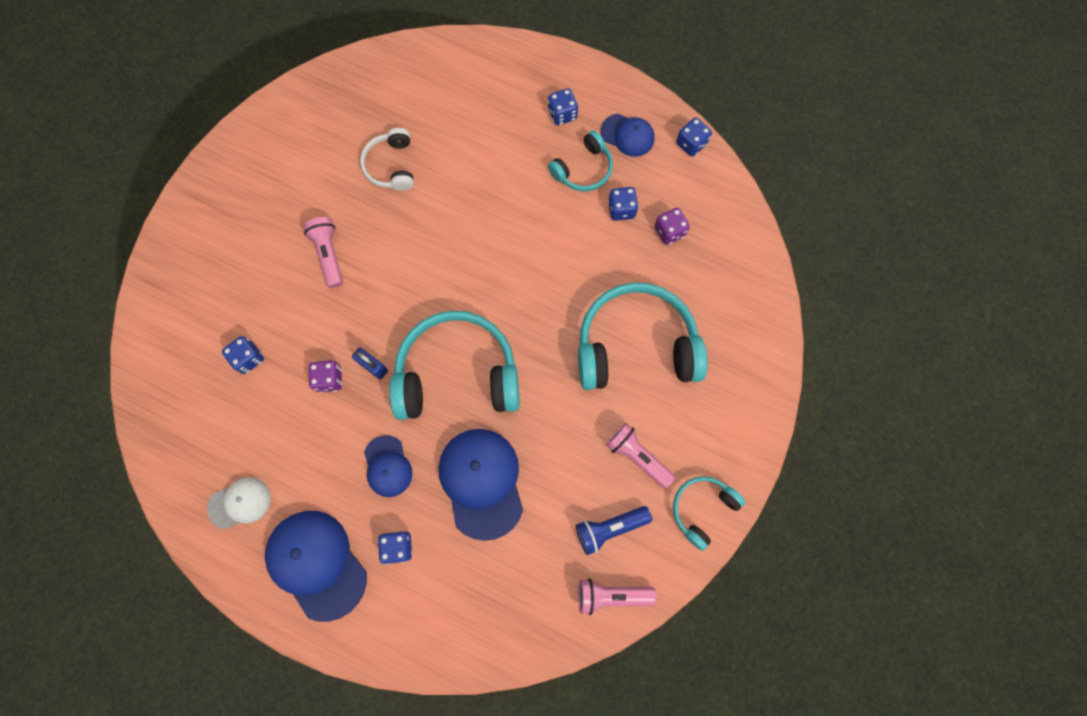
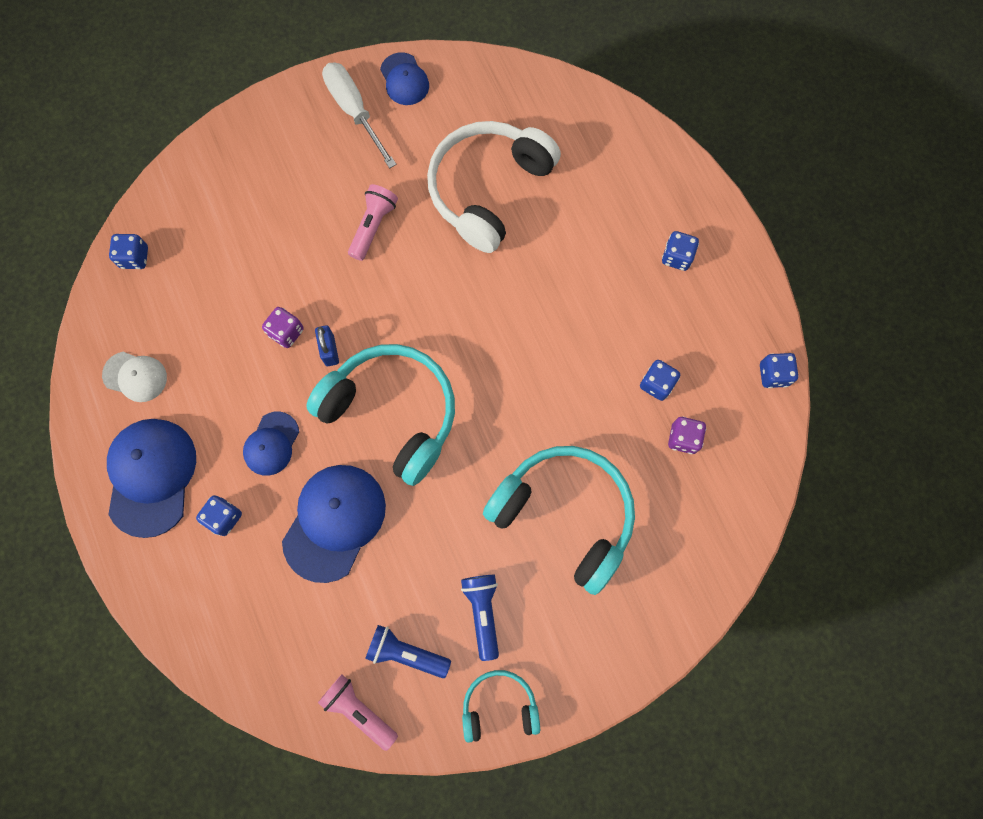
camera: 40 degrees right, 0 degrees up
(242, 183) = (354, 111): none -> white screwdriver
(248, 358) = (238, 263): blue dice -> blue dice (134, 257)
(391, 166) = (488, 189): white headphones -> white headphones, size x1.91
(583, 169) = (653, 321): turquoise headphones -> none
(627, 135) = (720, 321): blue cap -> blue cap (404, 79)
(637, 456) = (483, 612): pink flashlight -> blue flashlight

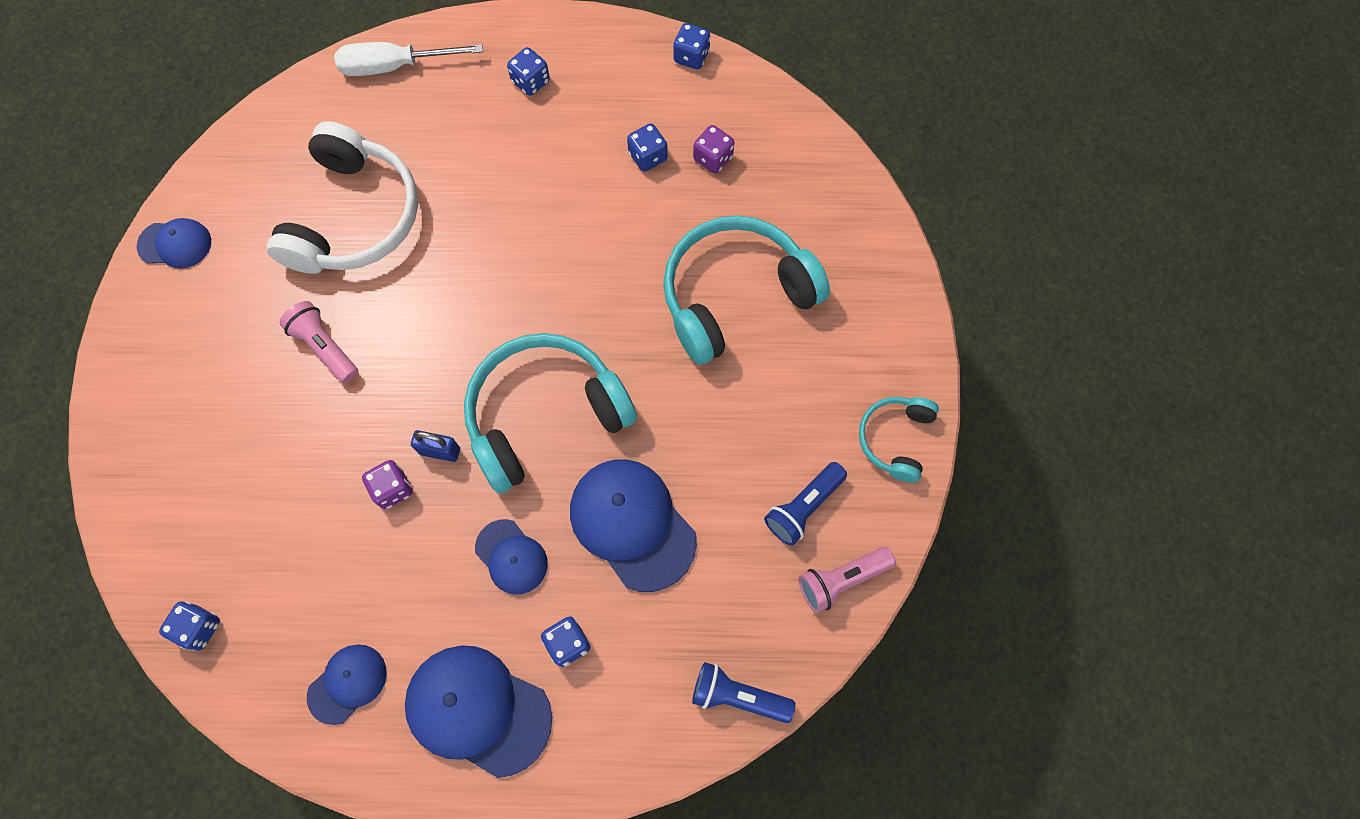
camera: 65 degrees left, 5 degrees down
(135, 376) = (347, 683): white cap -> blue cap
(354, 111) = (178, 310): white screwdriver -> white screwdriver (395, 66)
(483, 612) = (796, 414): blue flashlight -> blue flashlight (738, 696)
(488, 189) = (355, 217): white headphones -> white headphones turned 135 degrees counterclockwise

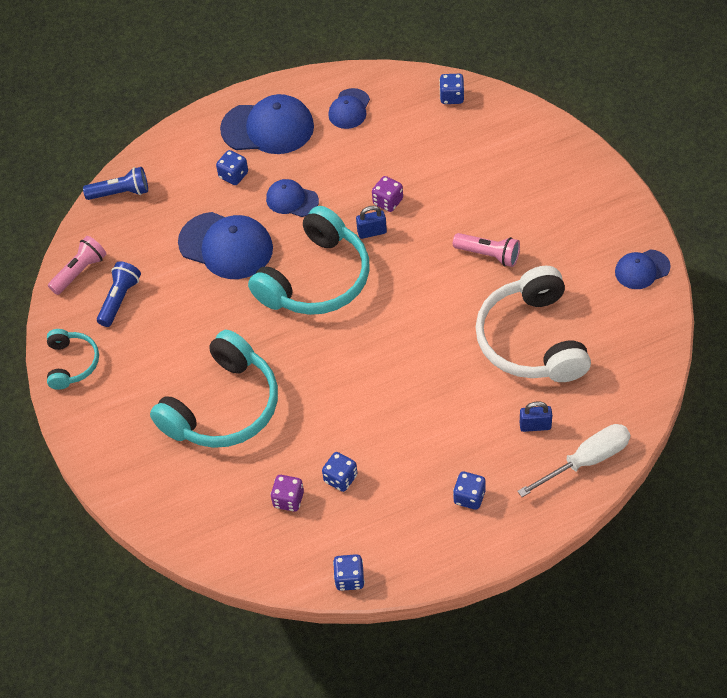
camera: 160 degrees right, 15 degrees down
(418, 122) = (535, 426): none -> blue padlock

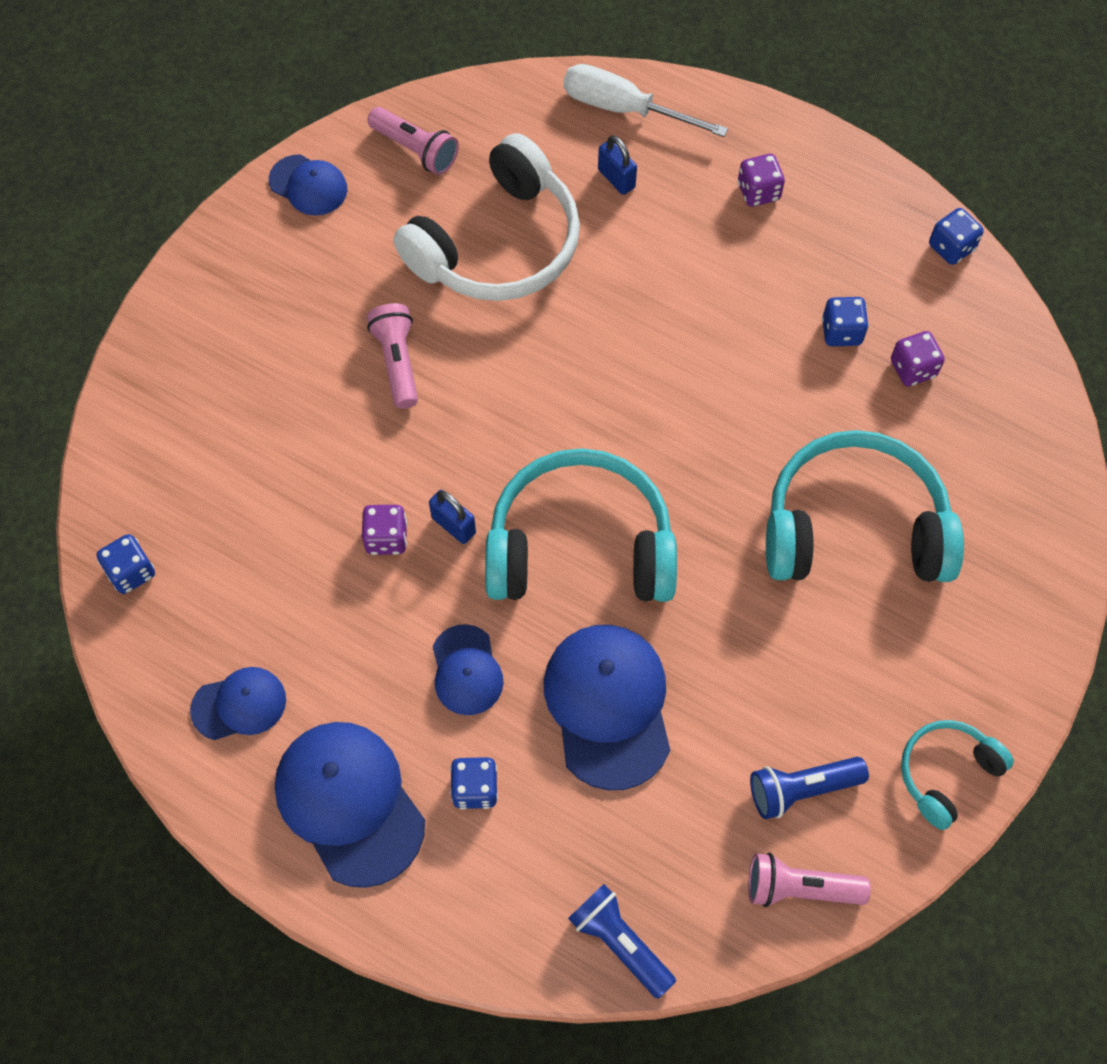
camera: 130 degrees left, 10 degrees up
(469, 497) = (758, 192): blue dice -> purple dice
(632, 334) = (415, 149): none -> pink flashlight

